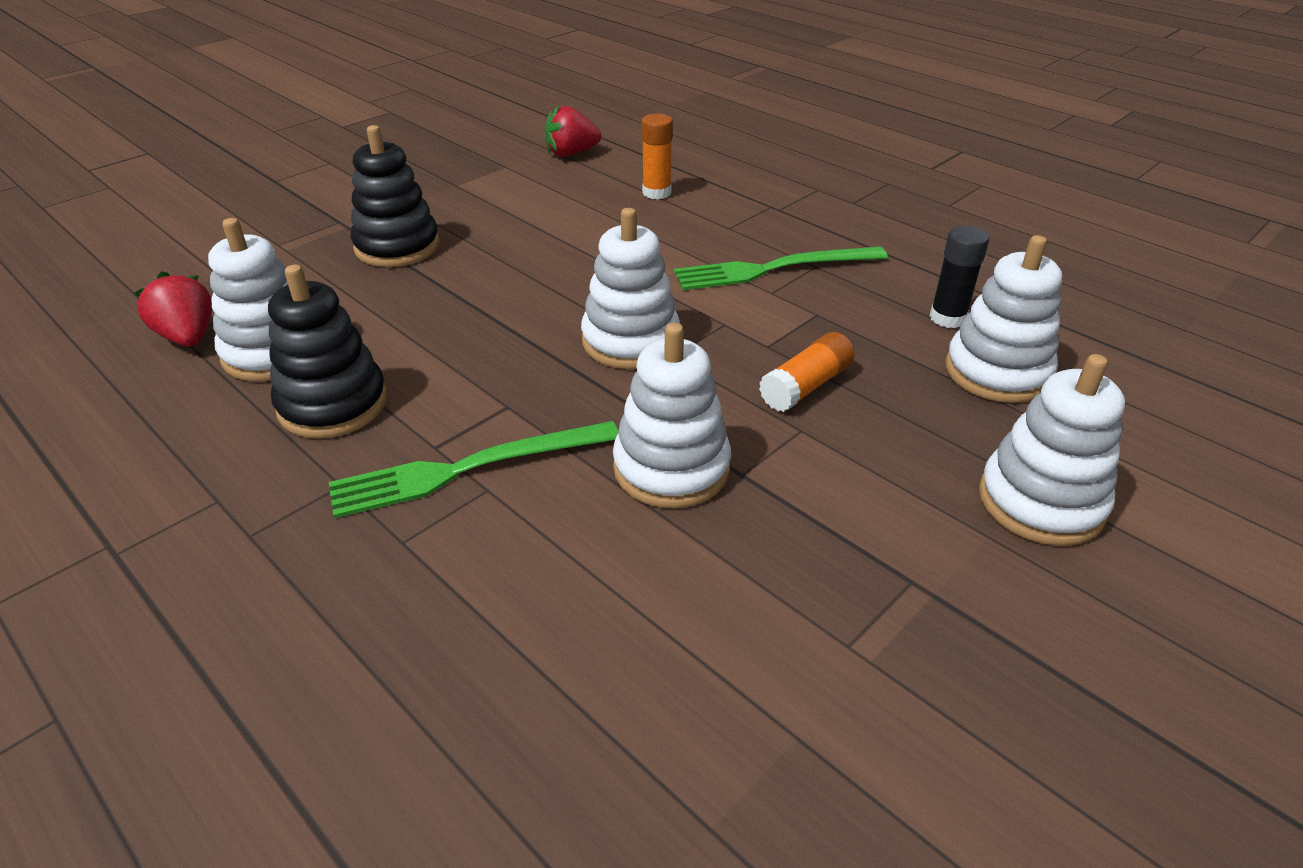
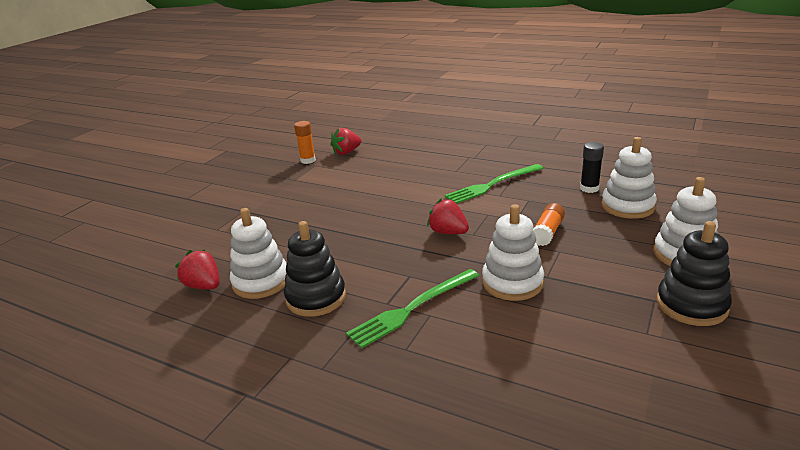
camera: 15 degrees left, 10 degrees down
(397, 247) = (287, 216): black stacking toy -> black stacking toy (691, 305)
(630, 341) = (448, 232): white stacking toy -> red strawberry
(656, 193) = (407, 162): orange glue stick -> orange glue stick (308, 160)

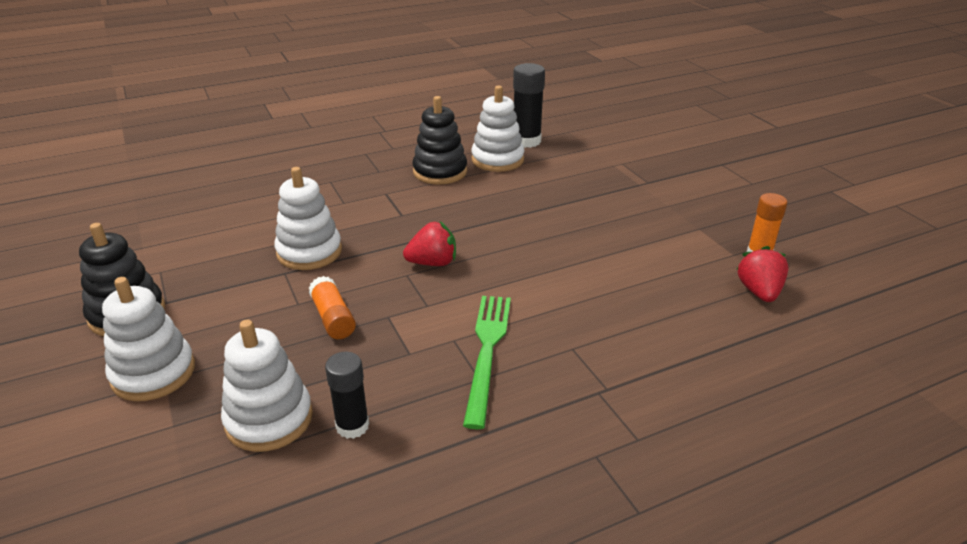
camera: 125 degrees right, 5 degrees up
(204, 286) = (526, 141): red strawberry -> black glue stick
(412, 308) = (361, 199): green fork -> none

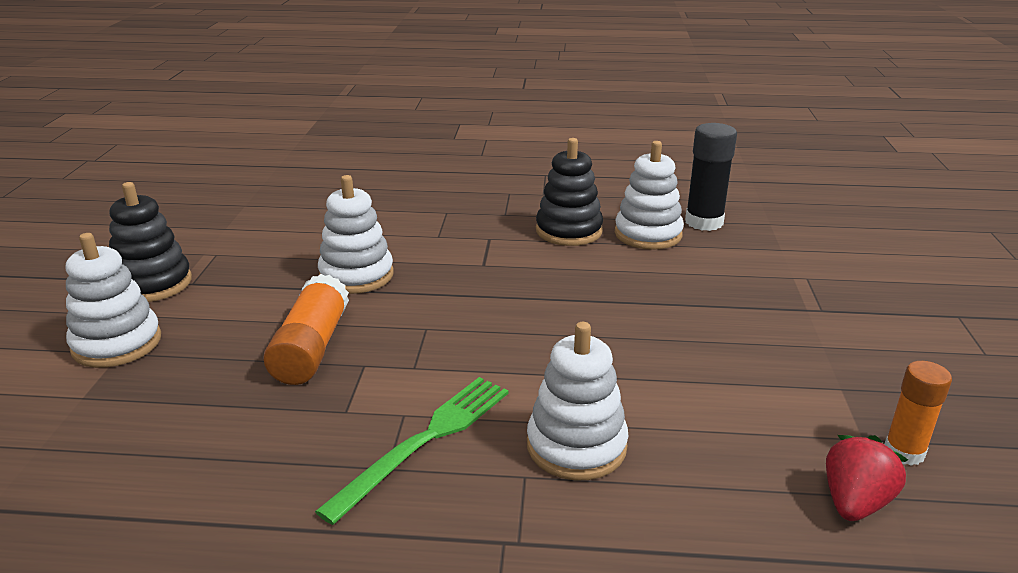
camera: 30 degrees right, 5 degrees down
(269, 419) = (157, 425): white stacking toy -> white stacking toy (576, 446)
(333, 318) = (311, 348): orange glue stick -> orange glue stick, size x1.52
(352, 426) = (217, 464): black glue stick -> none
(433, 263) = (464, 324): red strawberry -> none

